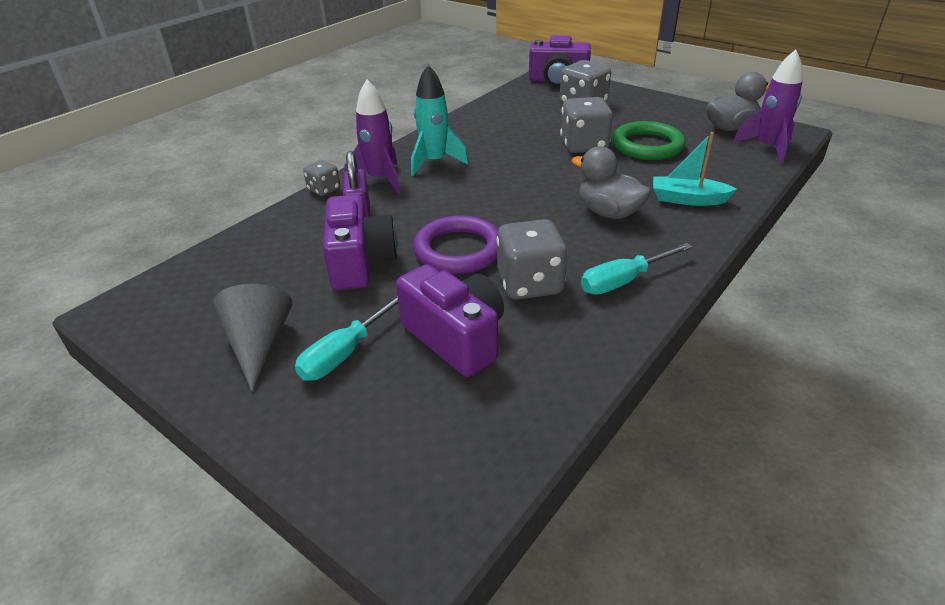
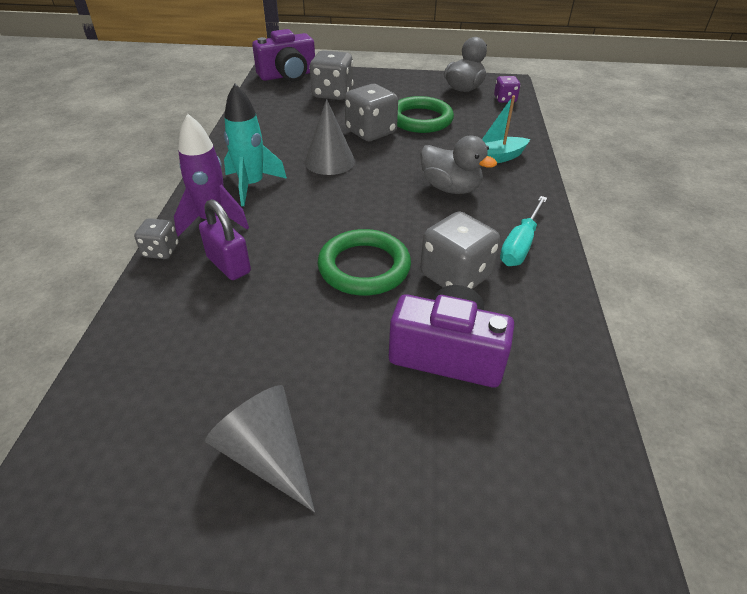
camera: 35 degrees left, 5 degrees up
(346, 352) = (366, 417): turquoise screwdriver -> none
(360, 262) = (282, 316): purple camera -> none
(458, 250) = (364, 267): purple ring -> green ring
(519, 160) = (329, 161): none -> grey cone
(608, 213) = (450, 188): grey duck -> grey duck turned 150 degrees counterclockwise
(767, 148) = (505, 99): purple rocket -> purple dice

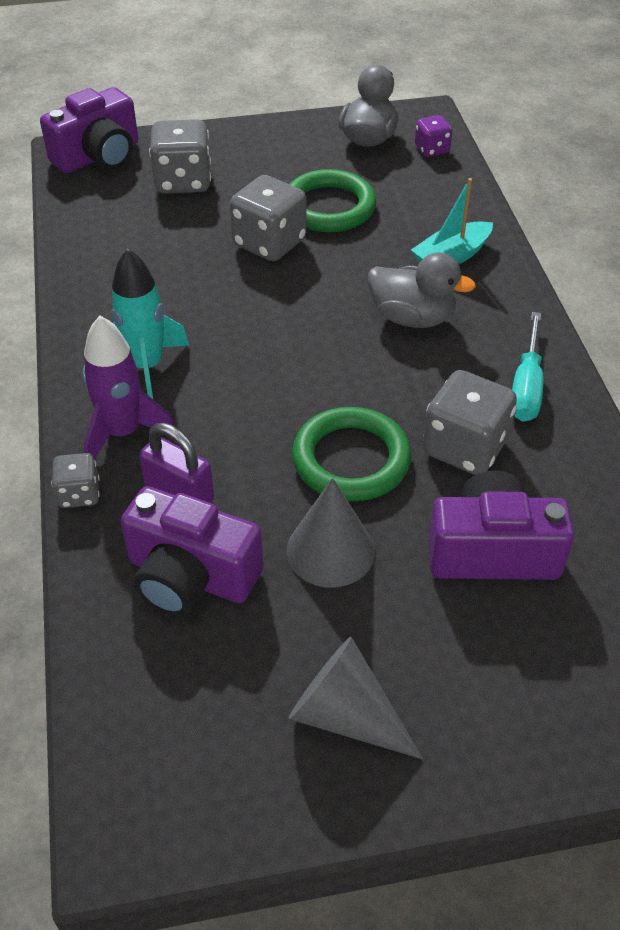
camera: 15 degrees left, 5 degrees up
(204, 320) = (190, 576): none -> purple camera
(329, 161) = (234, 305): grey cone -> grey cone (330, 550)

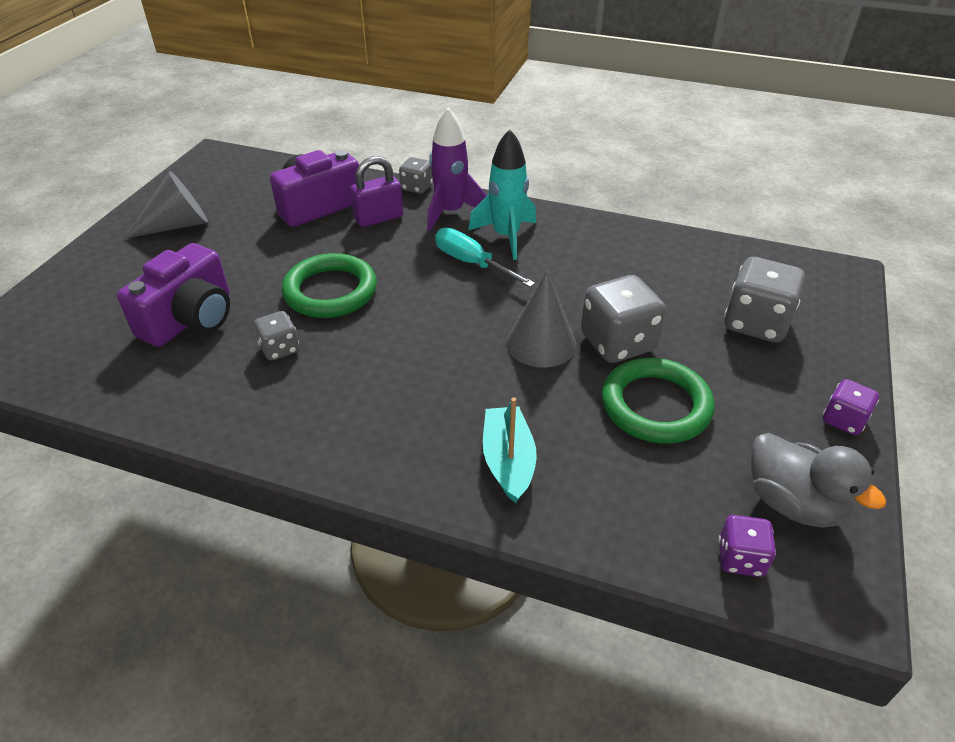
camera: 120 degrees right, 5 degrees down
(99, 156) = (826, 286): purple camera -> none
(270, 130) = (843, 420): none -> purple dice
(330, 550) = (274, 256): grey cone -> grey cone (541, 343)
(412, 318) = (443, 388): grey duck -> none
(465, 447) = (280, 349): grey dice -> grey dice, size x0.56
(526, 386) = (297, 418): turquoise screwdriver -> turquoise screwdriver (472, 263)

